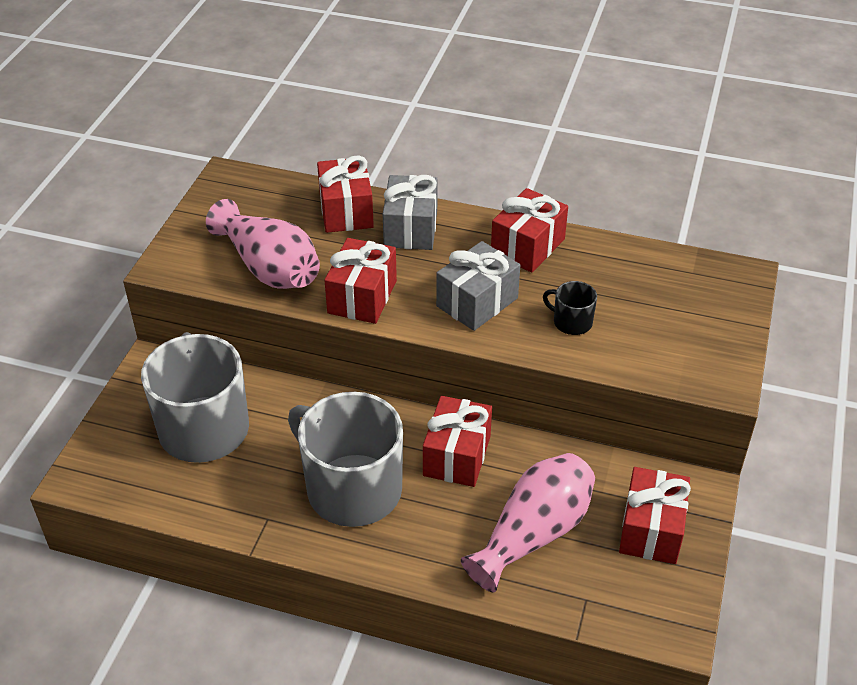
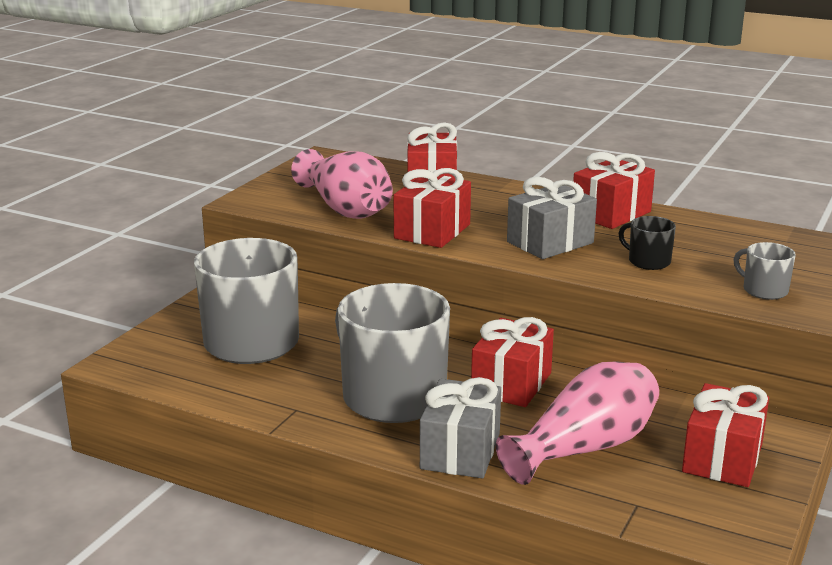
camera: 10 degrees right, 20 degrees down
(411, 229) = (493, 196): grey gift -> grey gift (460, 451)
(679, 354) = (764, 290): none -> grey mug

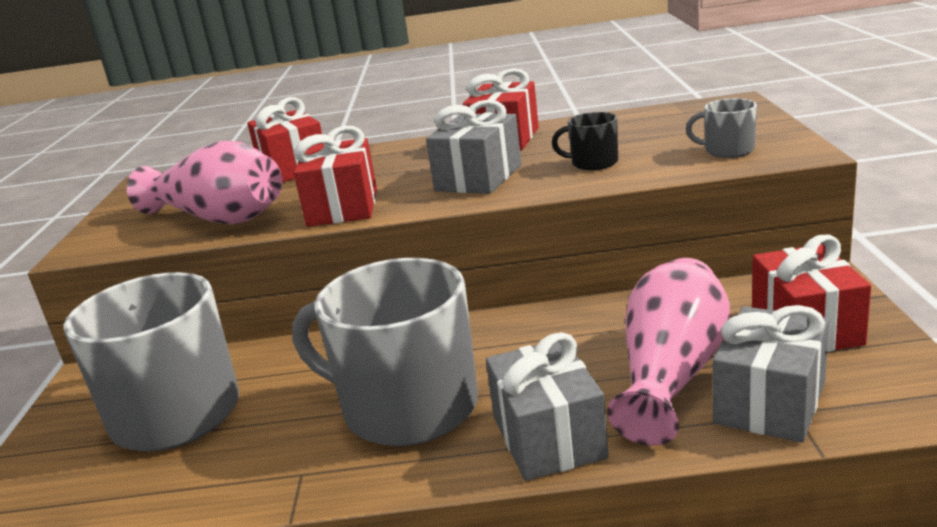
camera: 25 degrees left, 0 degrees up
(511, 383) = (523, 339): red gift -> none
(628, 492) = (770, 402): none -> grey gift

